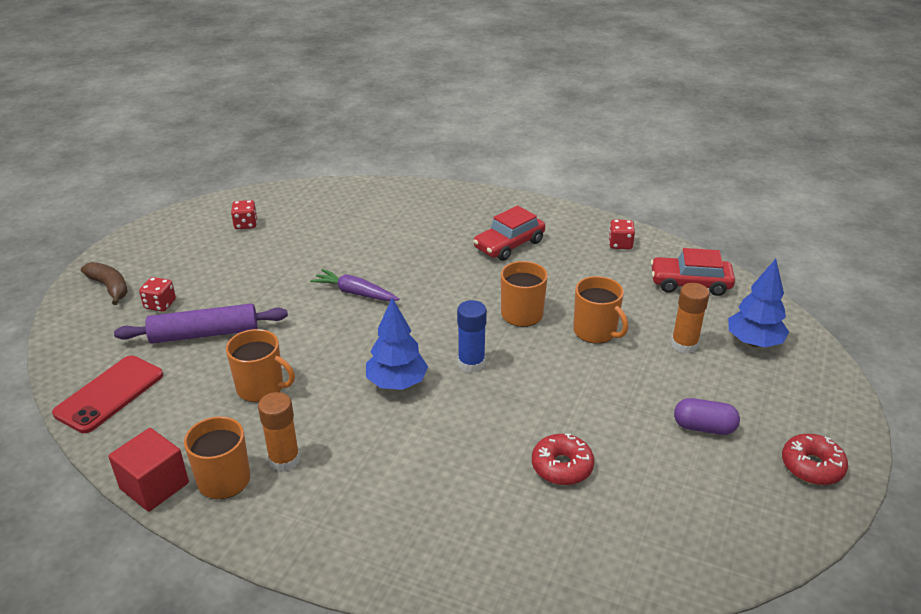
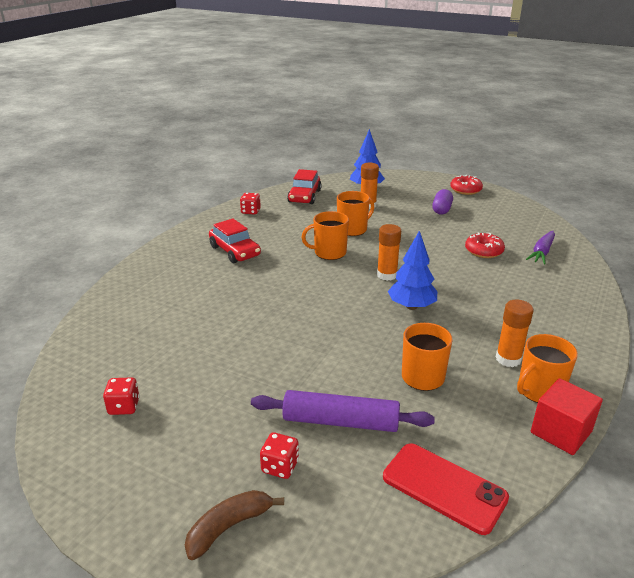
camera: 85 degrees left, 5 degrees down
(204, 334) = (340, 421): purple rolling pin -> purple rolling pin turned 75 degrees counterclockwise
(355, 293) = (286, 326): purple carrot -> purple carrot (542, 252)
(471, 363) = (387, 275): blue glue stick -> orange glue stick

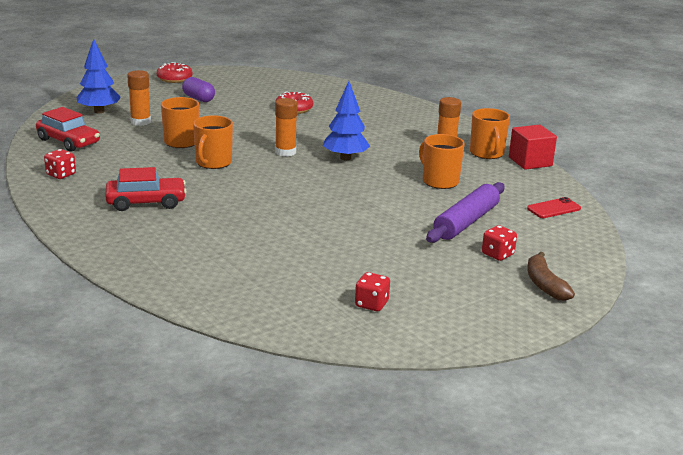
camera: 65 degrees left, 5 degrees down
(444, 487) = (553, 208): red phone -> red phone, size x0.61
(542, 252) = (322, 93): purple carrot -> none

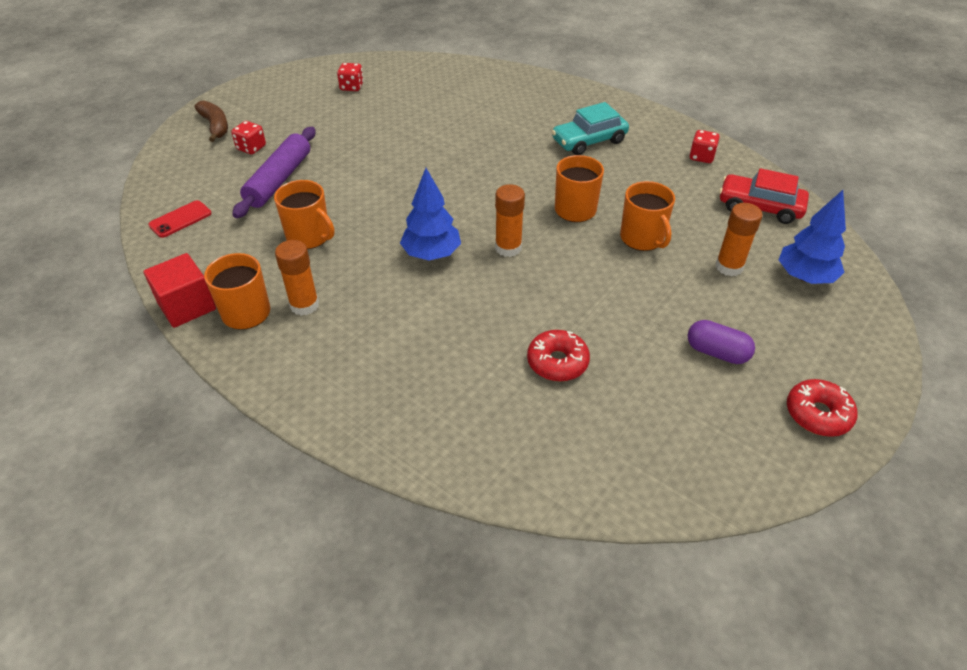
camera: 165 degrees right, 20 degrees up
(146, 202) = (589, 141): red car -> turquoise car

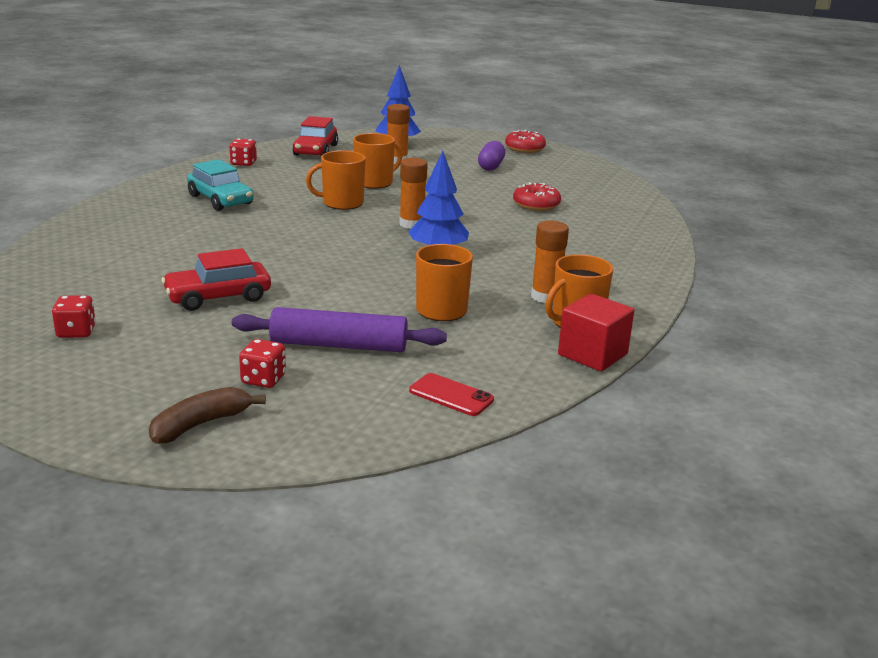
camera: 105 degrees left, 20 degrees down
(380, 135) = (218, 297): none -> red car

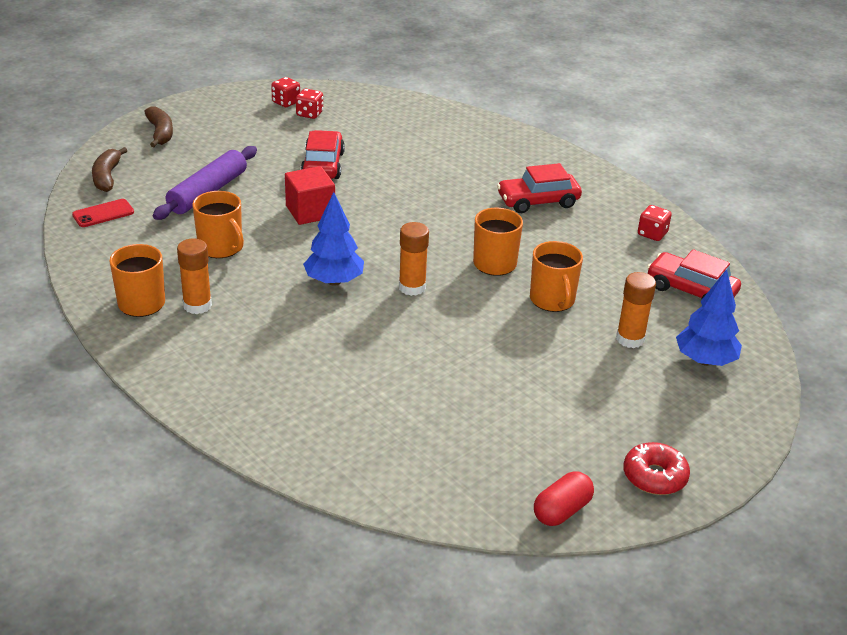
camera: 115 degrees right, 10 degrees up
(220, 200) = (538, 201): turquoise car -> red car
(263, 379) = (190, 158): red dice -> red dice (286, 102)
(362, 424) = (107, 177): none -> brown banana
(491, 166) = (580, 410): purple capsule -> none
(536, 205) = (419, 392): red donut -> none
(584, 163) = (561, 511): none -> red capsule
(592, 354) = (89, 289): red cube -> red cube (310, 212)

